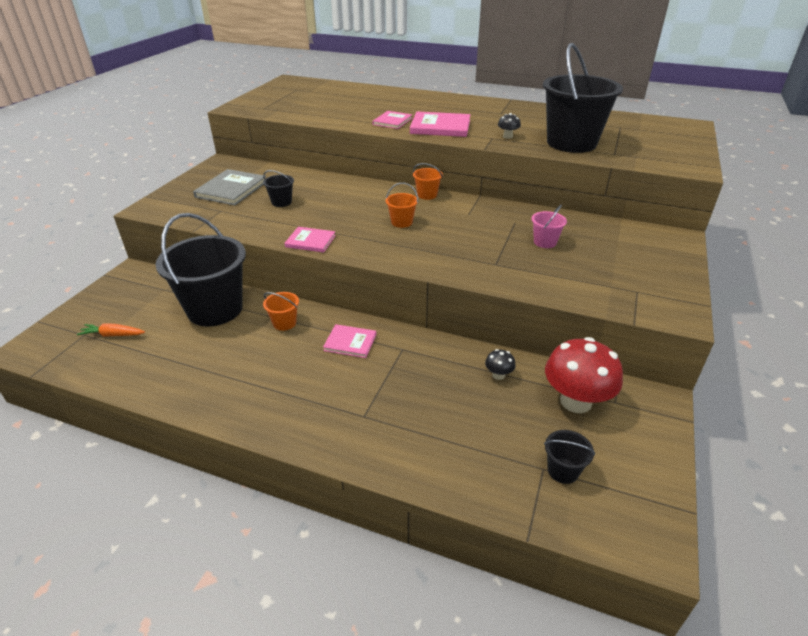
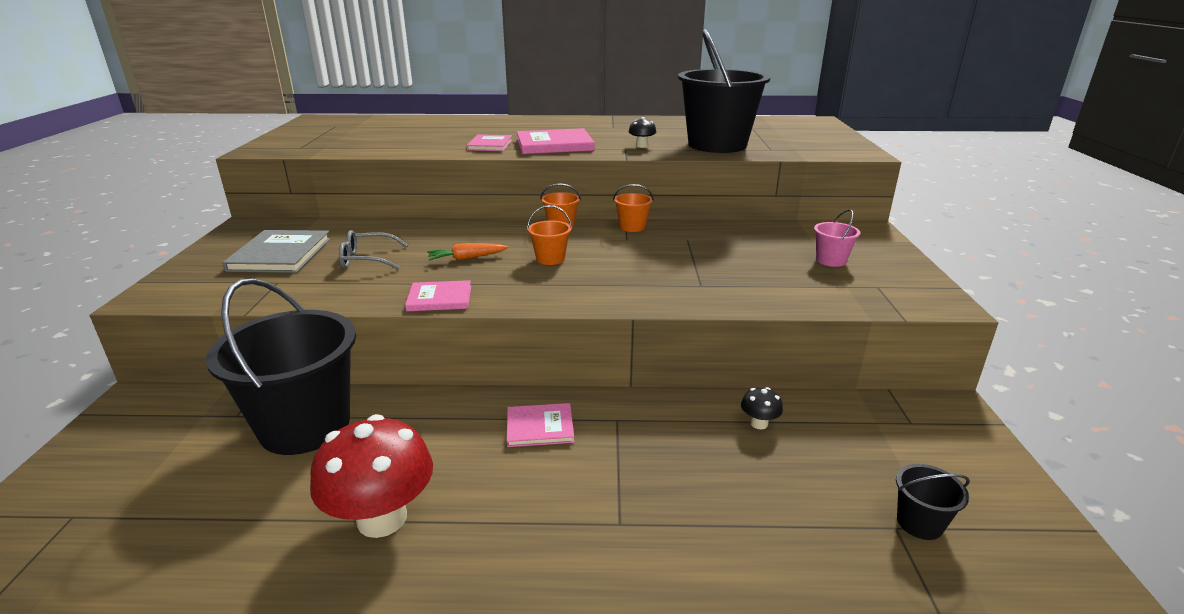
camera: 20 degrees left, 10 degrees down
(113, 335) = (133, 504): orange carrot -> orange carrot (467, 258)
(281, 202) = (367, 259): black bucket -> grey glasses
(284, 323) = (427, 422): orange bucket -> orange bucket (632, 227)
(545, 242) = (737, 254): pink bucket -> pink bucket (831, 260)
(576, 401) = (869, 433): red mushroom -> red mushroom (382, 518)

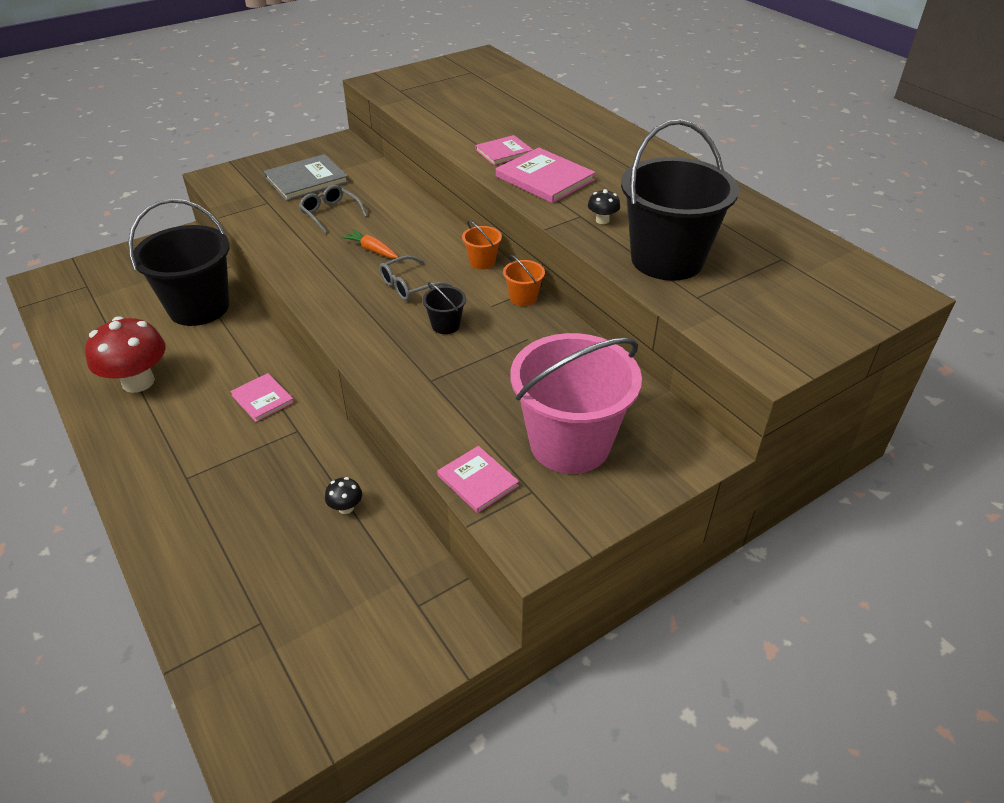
camera: 55 degrees right, 15 degrees up
(439, 298) = (297, 271): pink book -> pink book (478, 481)
(550, 259) = (408, 286): orange bucket -> grey glasses
(831, 260) = (570, 443): pink bucket -> pink bucket, size x2.41
(919, 523) = (274, 636): black bucket -> black bucket (445, 325)

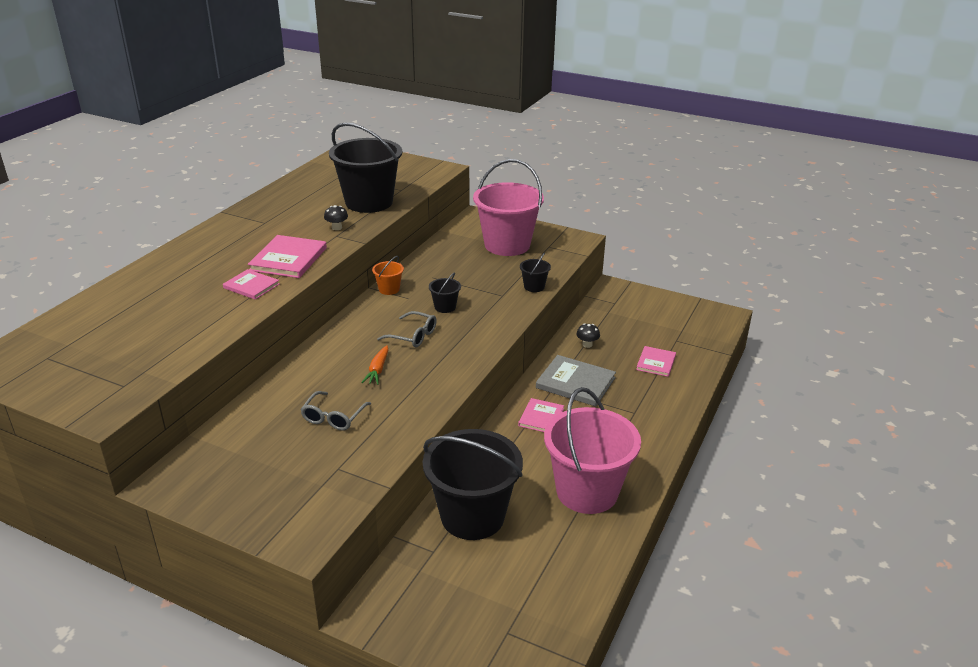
camera: 120 degrees left, 10 degrees down
(138, 382) = (587, 492): red mushroom -> pink bucket
(306, 180) = (274, 464): grey book -> grey book (575, 383)
(425, 418) = (534, 287): none -> black bucket
(478, 481) = (558, 260): pink book -> pink book (656, 363)
(482, 262) = (356, 316): orange bucket -> none

